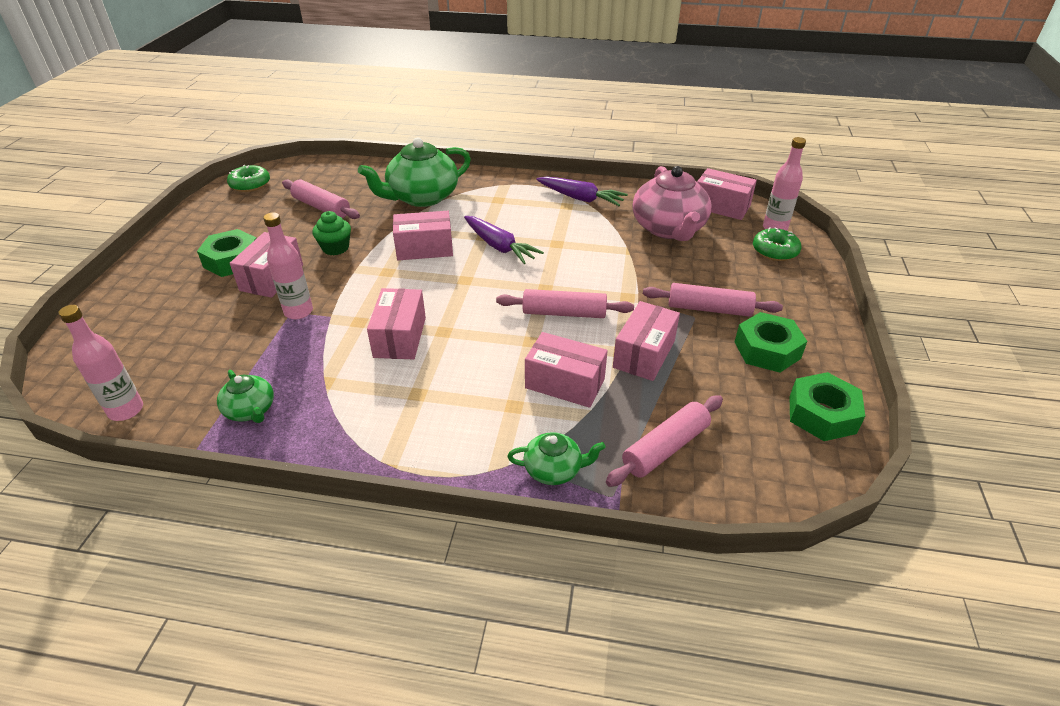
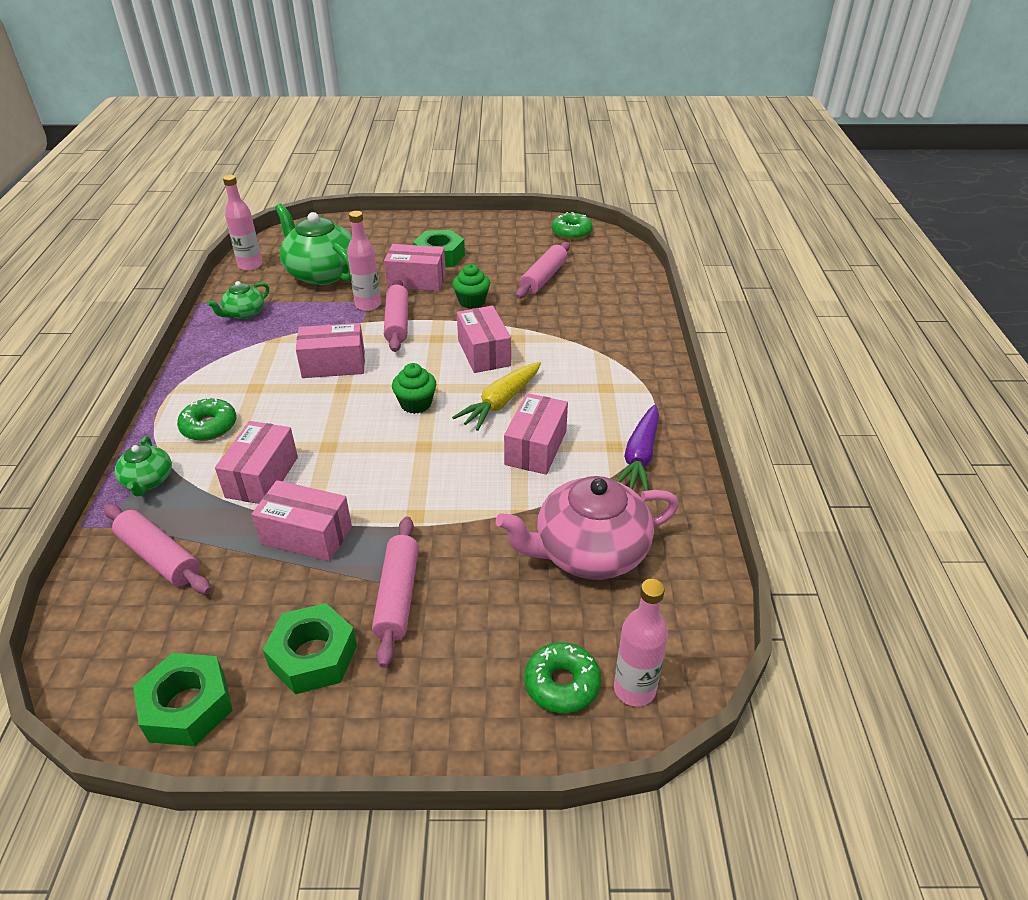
camera: 80 degrees right, 0 degrees up
(422, 197) = (589, 333): green teapot -> green teapot (321, 273)
(474, 427) = (209, 426): none -> green donut
(485, 289) = (416, 404): none -> green cupcake
(499, 246) = (501, 402): purple carrot -> yellow carrot
(564, 313) = (379, 465): pink rolling pin -> pink rolling pin (397, 323)
(721, 206) = (680, 616): pink box -> pink box (536, 448)

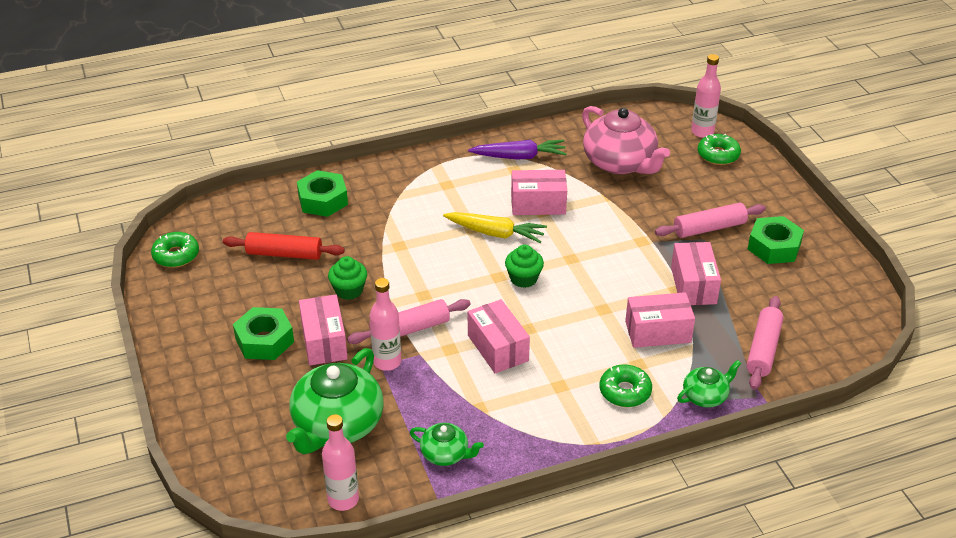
camera: 110 degrees left, 0 degrees up
(188, 707) = (841, 282): green nut -> green nut (323, 200)
(484, 353) = (431, 260): pink box -> none
(543, 278) = (284, 254): pink rolling pin -> red rolling pin

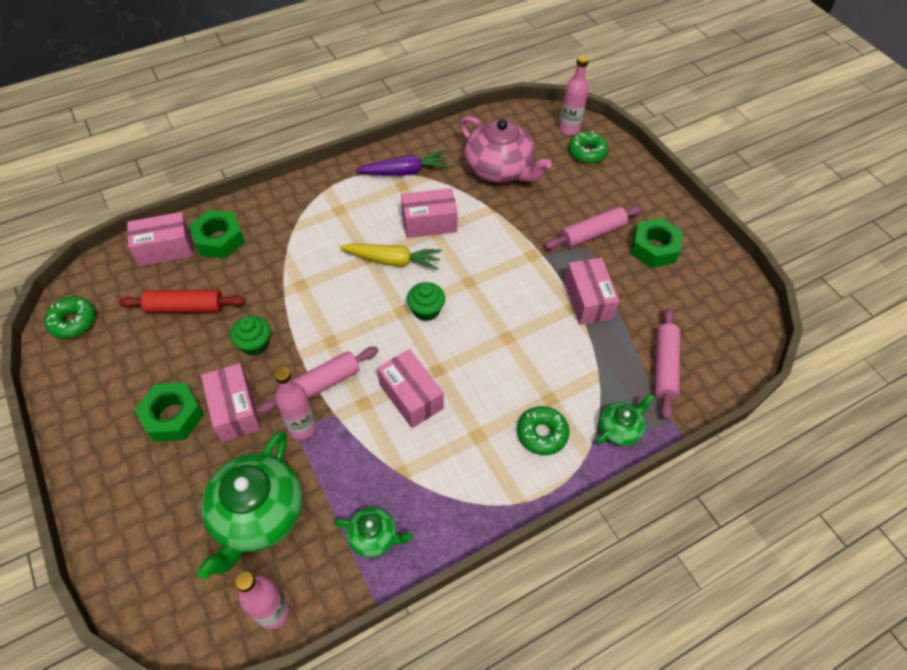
camera: 10 degrees left, 15 degrees up
(658, 332) = (562, 358): pink box -> pink box (165, 249)

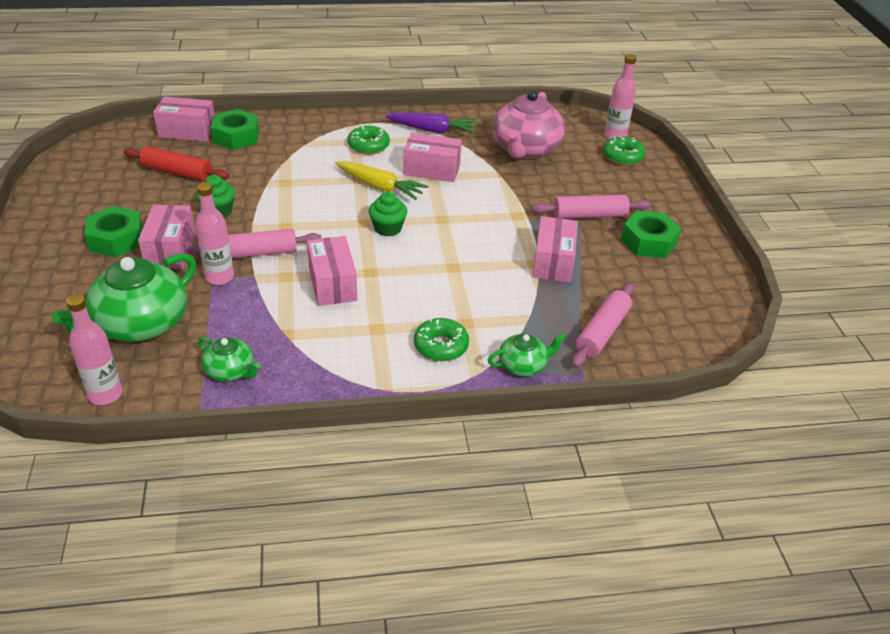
camera: 20 degrees right, 15 degrees down
(73, 321) = (81, 158): green donut -> green donut (368, 146)
(499, 169) = (525, 149): pink teapot -> pink teapot turned 45 degrees clockwise

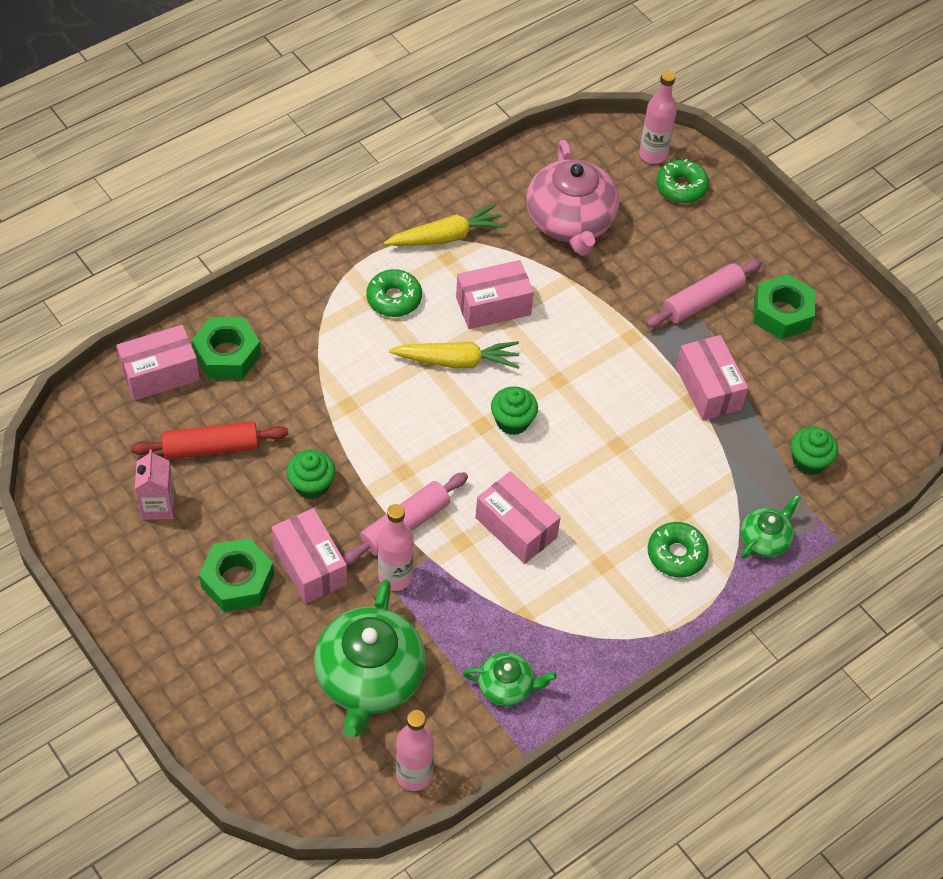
camera: 30 degrees left, 15 degrees up
(114, 187) = (158, 506): none -> pink carton
(432, 130) = (446, 237): purple carrot -> yellow carrot
(602, 332) = (808, 461): pink rolling pin -> green cupcake

